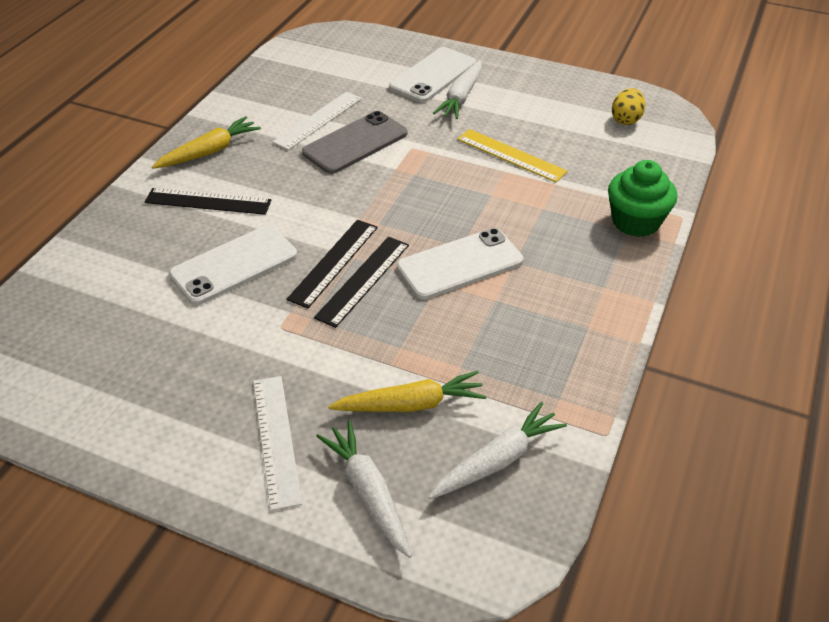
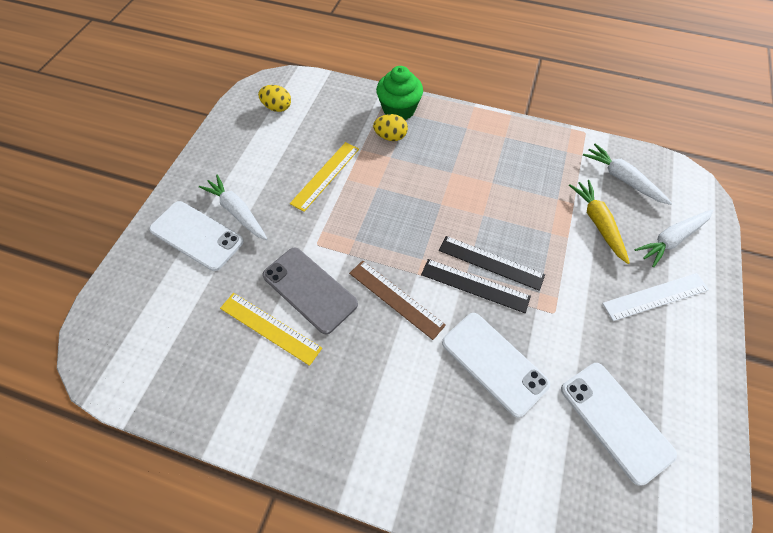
camera: 95 degrees left, 15 degrees up
(208, 201) = (410, 408): black ruler -> none
(209, 151) = (327, 428): yellow carrot -> none
(318, 120) = (270, 328): white ruler -> yellow ruler
(331, 200) = (396, 298): none -> brown ruler
(459, 264) = (460, 203): white phone -> white phone (615, 421)
(461, 97) = (237, 212): white carrot -> white carrot turned 150 degrees counterclockwise
(580, 210) = (390, 137): none -> yellow egg

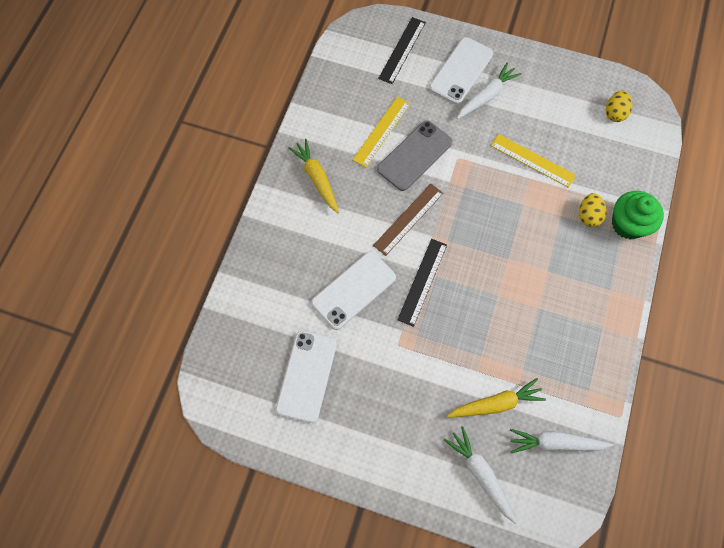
camera: 90 degrees right, 10 degrees up
(335, 414) = (317, 178): none -> yellow carrot
(491, 262) = (446, 297): black ruler -> black ruler (402, 50)
(615, 421) = (306, 376): white phone -> white phone turned 45 degrees counterclockwise
(622, 179) = (555, 443): white carrot -> white carrot turned 135 degrees counterclockwise
(655, 297) = (416, 439): white ruler -> none

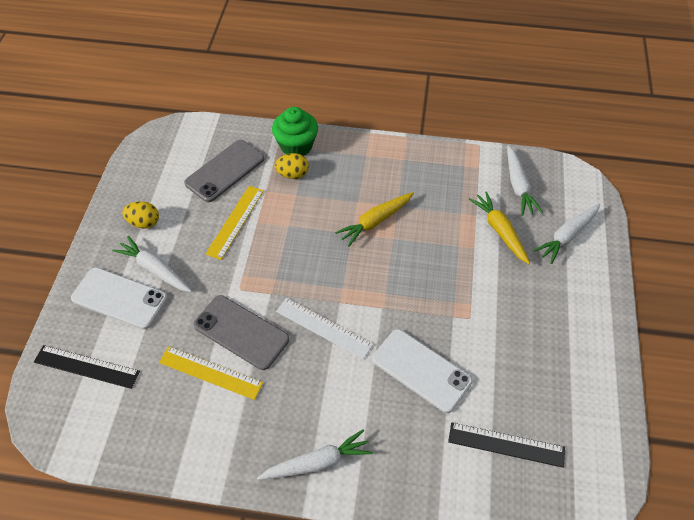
camera: 100 degrees left, 15 degrees down
(292, 197) = (317, 462): none -> white carrot
(306, 376) = (532, 401): white phone -> none
(317, 178) = (286, 437): yellow carrot -> yellow carrot (375, 221)
(408, 219) = (324, 327): brown ruler -> white ruler
(422, 282) = (395, 304): black ruler -> black ruler (506, 444)
(596, 156) = (225, 171): none -> grey phone
(614, 113) = (173, 159): yellow egg -> yellow egg (144, 223)

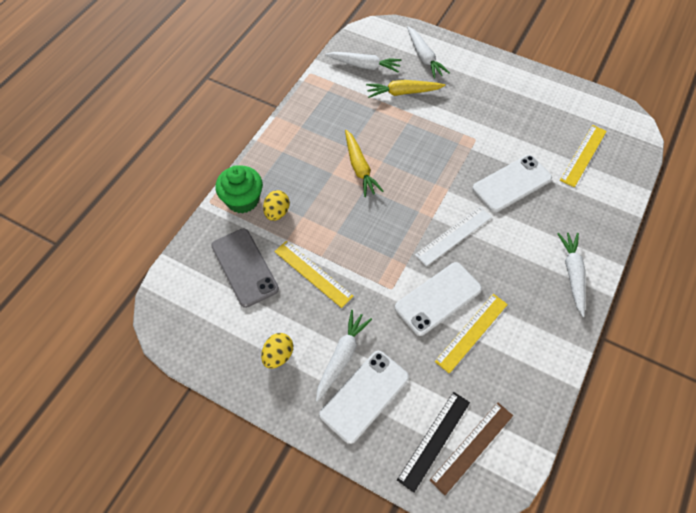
camera: 70 degrees left, 5 degrees up
(85, 401) = (472, 447): none -> brown ruler
(155, 269) = (342, 356): white carrot -> white carrot turned 150 degrees clockwise
(241, 332) = (438, 298): grey phone -> white phone
(506, 444) = (583, 155): black ruler -> yellow ruler

